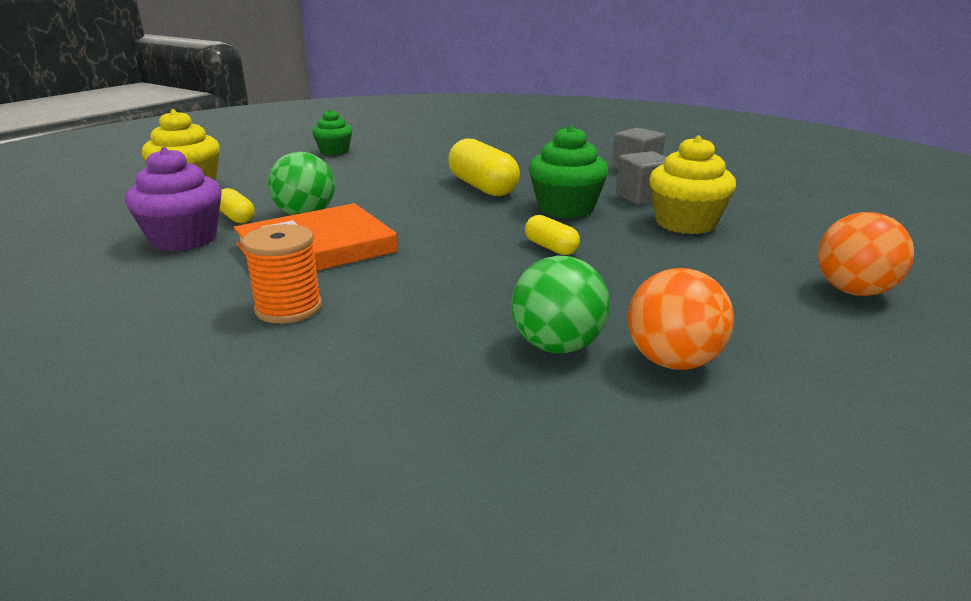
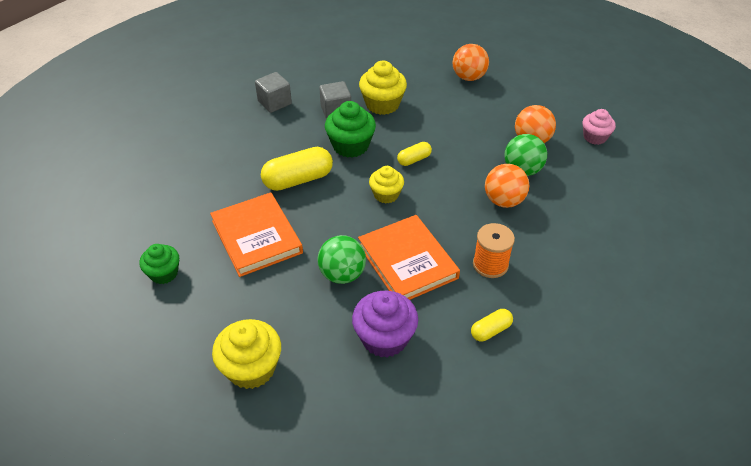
camera: 85 degrees left, 20 degrees up
(236, 217) = (342, 315): yellow capsule -> yellow capsule (490, 330)
(380, 176) = (256, 237): none -> orange book
(455, 323) = (503, 201): none -> orange ball
(460, 232) = (386, 195): none -> yellow cupcake
(757, 471) = (594, 137): none -> pink cupcake

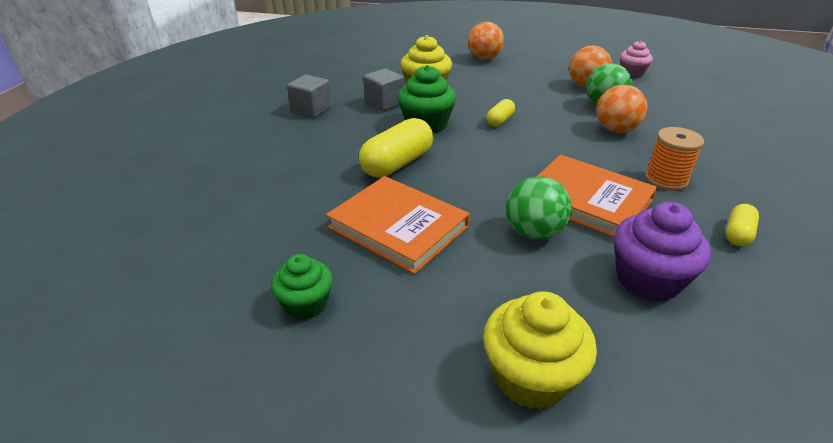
camera: 25 degrees left, 10 degrees down
(386, 195) = (503, 152): yellow cupcake -> none

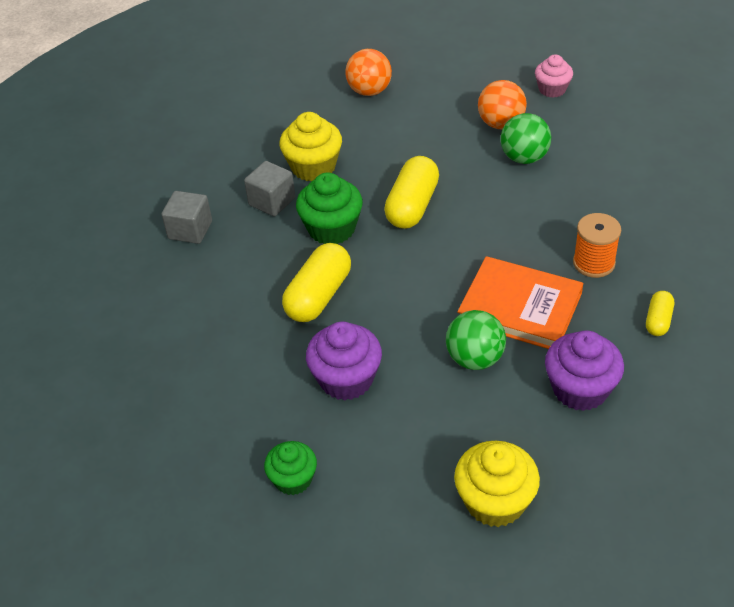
camera: 10 degrees left, 10 degrees up
(398, 227) = (346, 379): orange book -> purple cupcake
(500, 120) = (412, 206): yellow capsule -> yellow capsule, size x1.87
(616, 130) = (540, 197): orange ball -> none

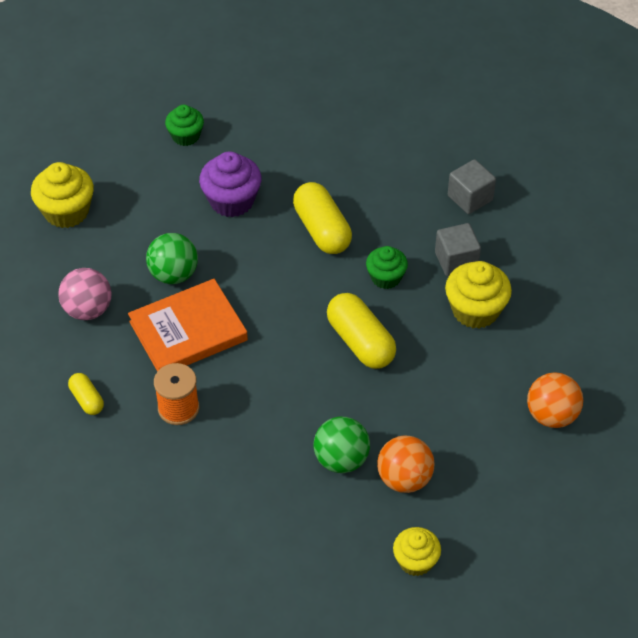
camera: 125 degrees right, 5 degrees up
(331, 229) = (386, 277): green cupcake -> green cupcake, size x0.65
(552, 89) = (415, 561): pink cupcake -> yellow cupcake
(580, 389) = (88, 310): purple cupcake -> pink ball

